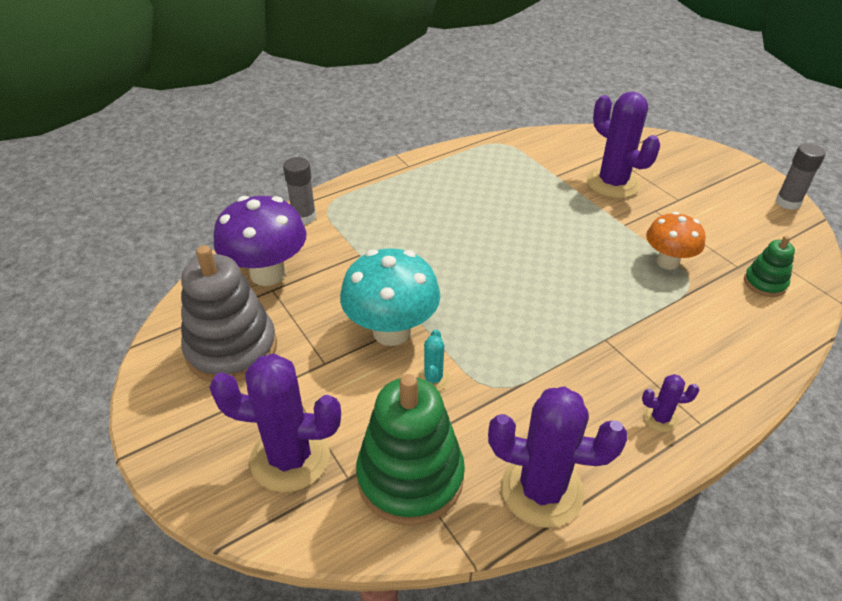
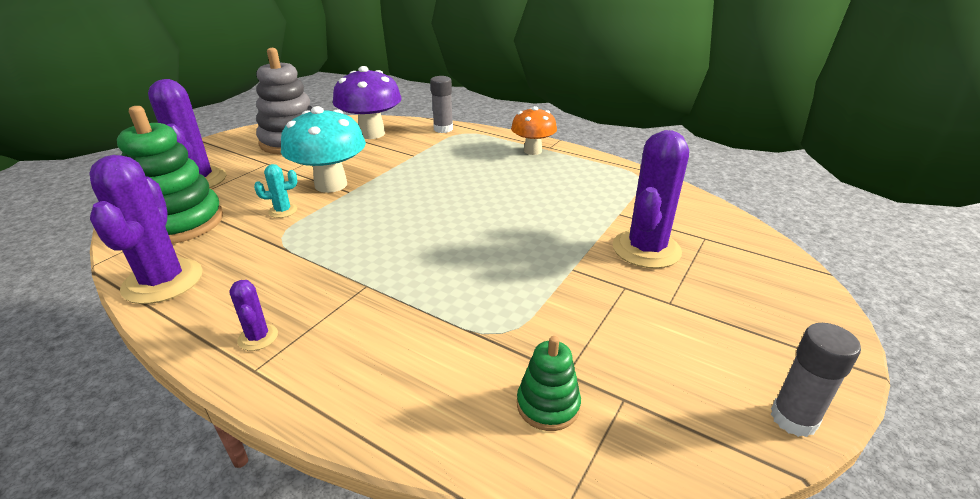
camera: 65 degrees right, 10 degrees down
(667, 262) = (526, 310): orange mushroom -> orange mushroom (532, 151)

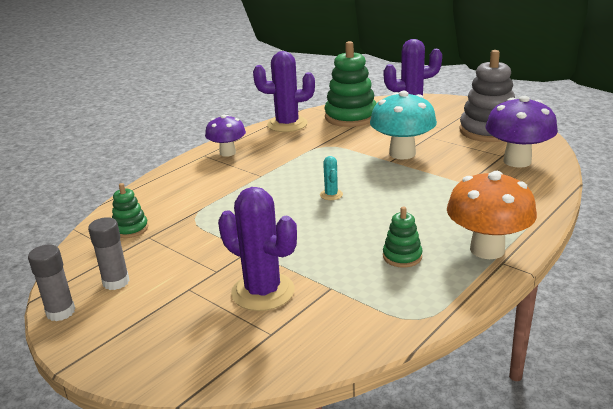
camera: 100 degrees right, 5 degrees down
(258, 337) = (227, 153): purple cactus -> purple mushroom
(283, 211) = (361, 142): turquoise cactus -> turquoise cactus (331, 195)
(443, 129) = (542, 196): grey glue stick -> grey glue stick (116, 282)
(532, 151) = (487, 249): orange mushroom -> orange mushroom, size x1.56
(555, 183) = (402, 256): none -> green stacking toy

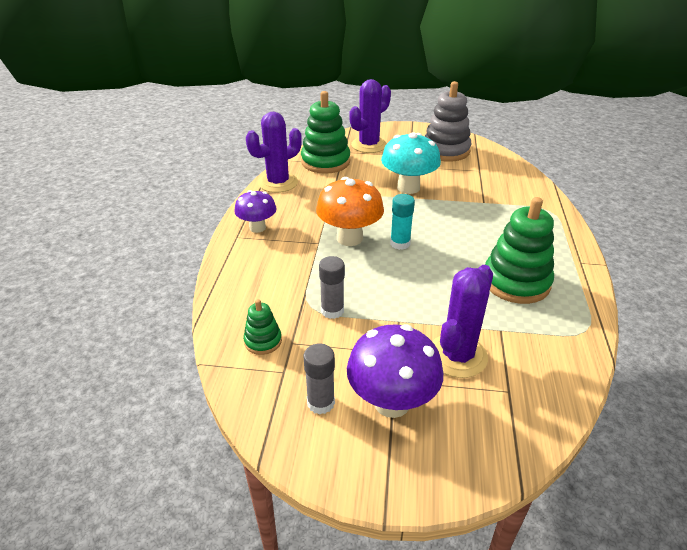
camera: 35 degrees left, 10 degrees up
(60, 312) = (307, 459): grey glue stick -> grey glue stick (332, 310)
(263, 292) = (457, 356): purple cactus -> purple cactus turned 60 degrees counterclockwise
(331, 195) = (400, 243): turquoise cactus -> turquoise glue stick
(402, 256) = (516, 282): green stacking toy -> green stacking toy, size x2.00
(487, 249) = (560, 255): orange mushroom -> orange mushroom (349, 238)
(517, 161) = (495, 173): purple mushroom -> purple mushroom (391, 402)

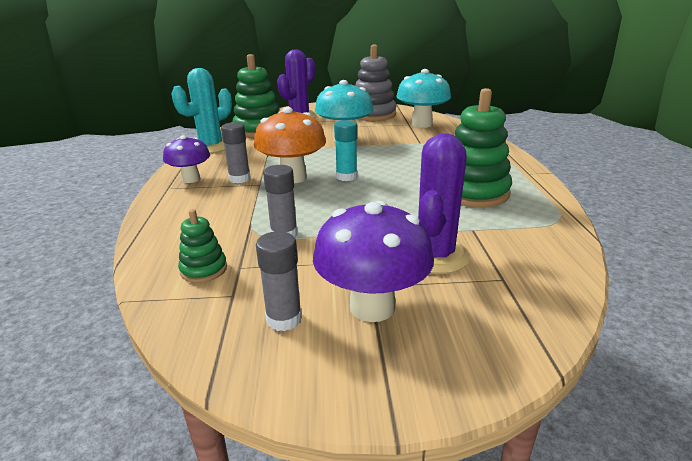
camera: 10 degrees left, 10 degrees down
(278, 183) = (211, 146): purple cactus -> turquoise cactus
(301, 233) = (239, 179): none -> grey glue stick
(493, 172) = (421, 124): none -> turquoise mushroom

